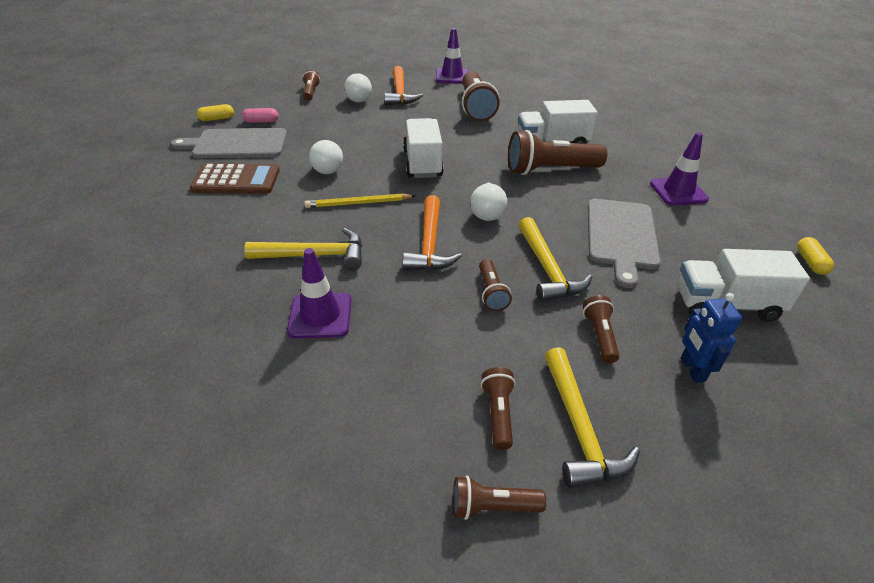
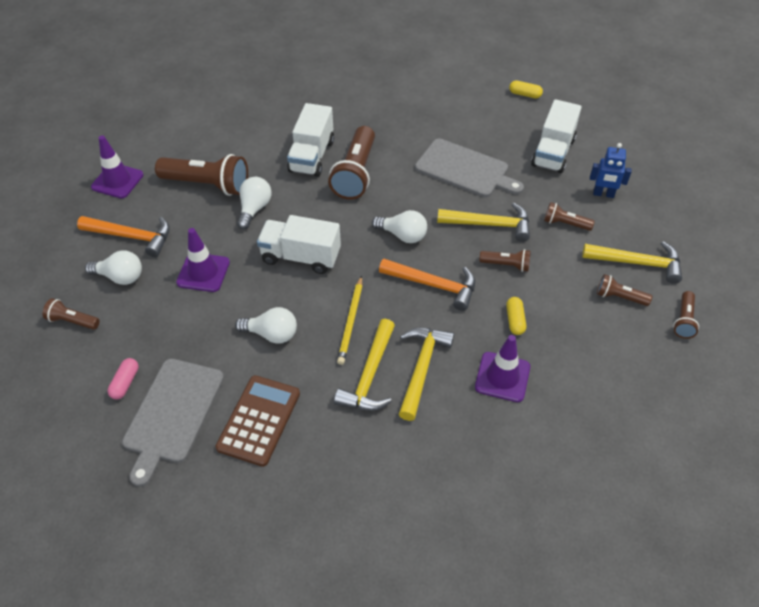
camera: 70 degrees left, 10 degrees up
(217, 119) = (88, 431): yellow capsule -> yellow capsule (515, 320)
(297, 226) = (369, 376): none -> yellow hammer
(464, 131) = (254, 209): none -> white light bulb
(678, 191) = (421, 114): purple traffic cone -> purple traffic cone (203, 272)

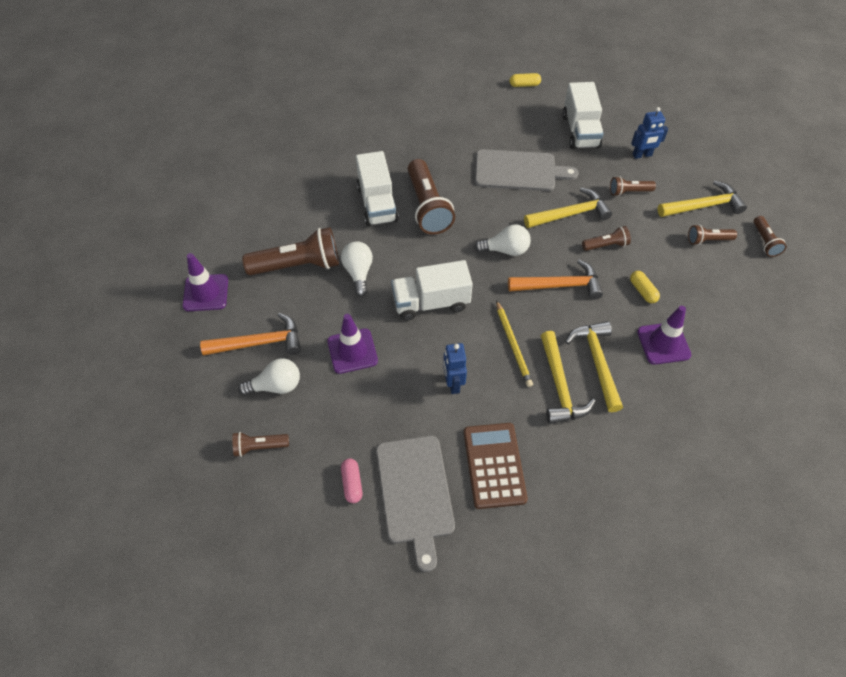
camera: 25 degrees left, 5 degrees up
(271, 334) = (453, 384): white light bulb -> blue robot

